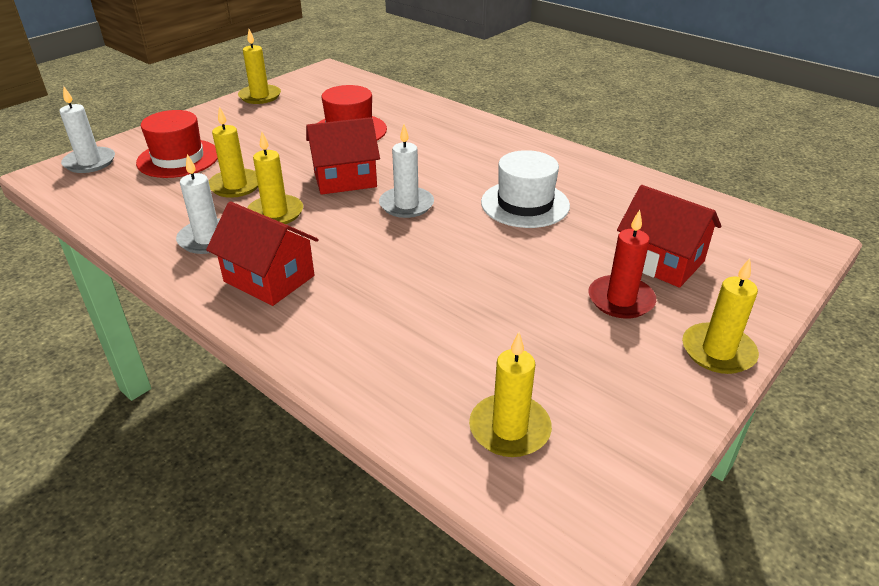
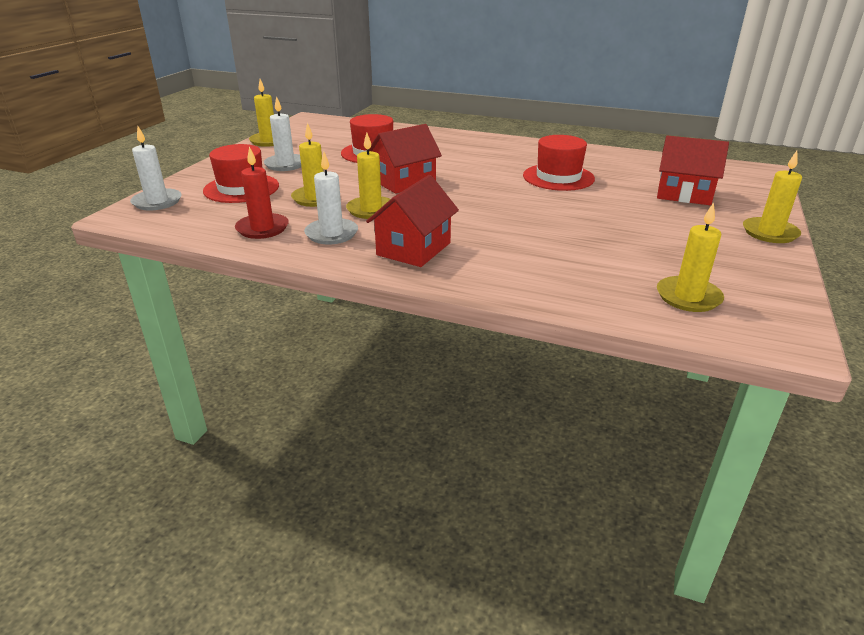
camera: 20 degrees left, 5 degrees down
(269, 278) = (413, 249): red house -> red house turned 75 degrees counterclockwise
(406, 205) = (471, 190): white candle -> white candle (285, 164)
(525, 204) = (558, 177): white hat -> red hat
(621, 300) = (681, 218): red candle -> red candle (262, 228)

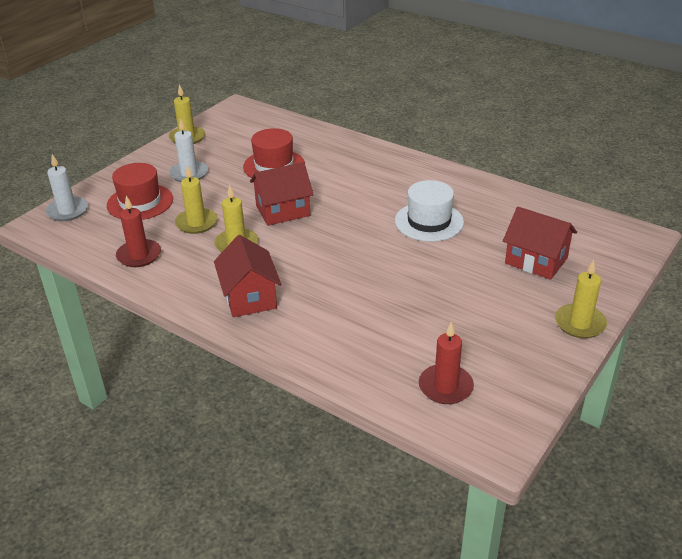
camera: 15 degrees right, 5 degrees up
(331, 234) = (191, 270): white candle -> none
(413, 249) = (249, 297): red house -> red house turned 60 degrees counterclockwise
(558, 177) = (429, 221): red hat -> white hat
(688, 297) = (445, 387): yellow candle -> red candle

